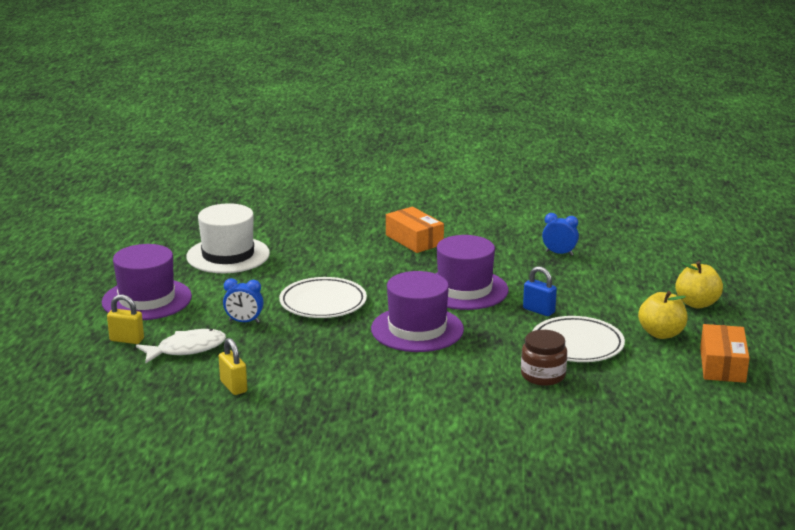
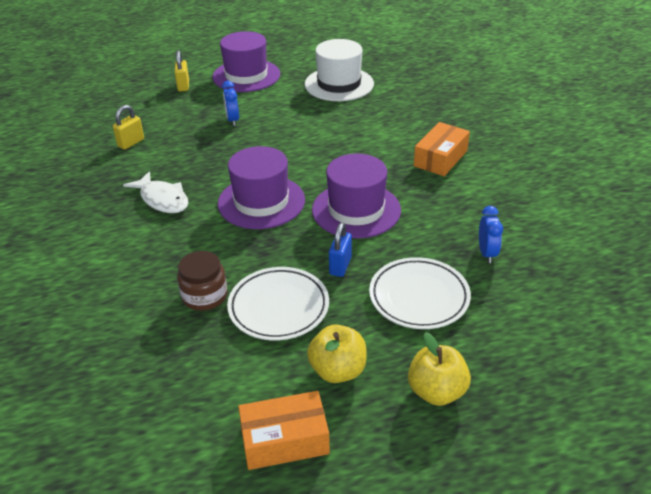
camera: 70 degrees right, 15 degrees up
(187, 349) = (179, 110): white fish -> white fish (162, 199)
(323, 303) = (283, 145): white plate -> white plate (419, 297)

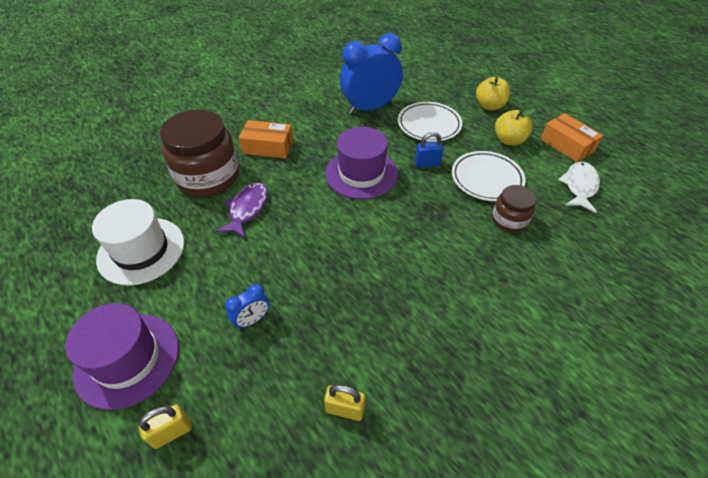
camera: 115 degrees left, 10 degrees up
(162, 199) = (426, 309): white fish -> white fish (579, 186)
(261, 202) = (385, 232): purple hat -> none
(351, 133) = (247, 209): none -> purple fish
(411, 119) = (208, 177): none -> brown jar
(487, 253) = (370, 108): blue clock -> blue clock, size x2.22

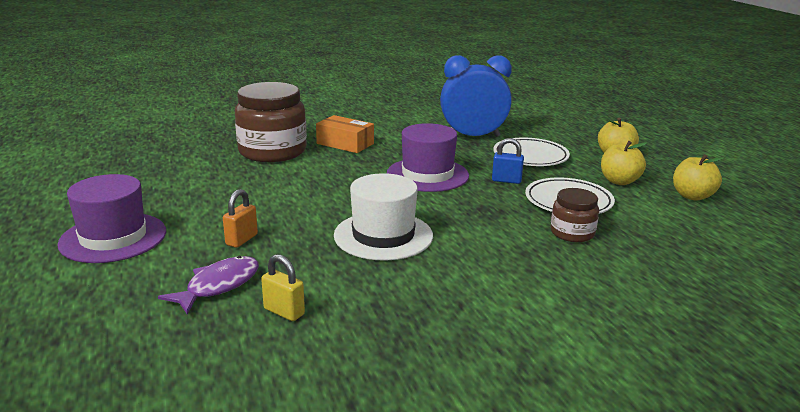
camera: 20 degrees right, 25 degrees down
(141, 250) = (177, 181): white hat -> white hat (383, 235)
(172, 432) = (115, 285): yellow padlock -> none
(247, 209) = (293, 176): purple fish -> purple fish (218, 286)
(252, 319) = (241, 240): blue clock -> orange padlock
(566, 145) = (692, 196): orange box -> yellow apple
(579, 186) = (684, 226): white fish -> none

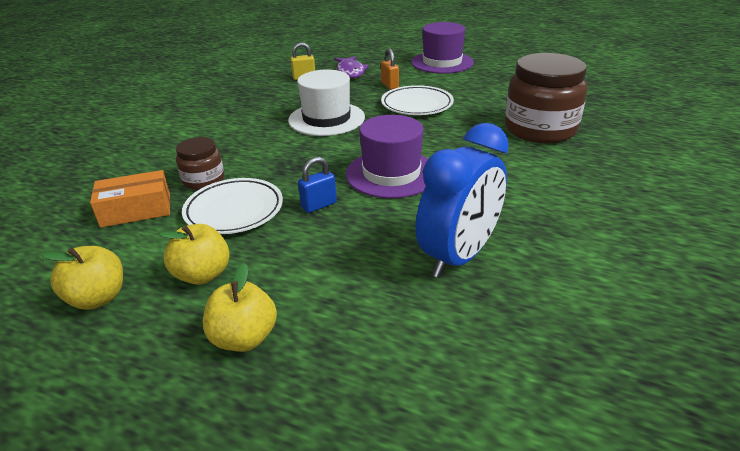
camera: 135 degrees right, 10 degrees up
(345, 144) = (525, 166): orange box -> orange box (136, 210)
(530, 157) = (344, 258): white plate -> white plate (417, 105)

